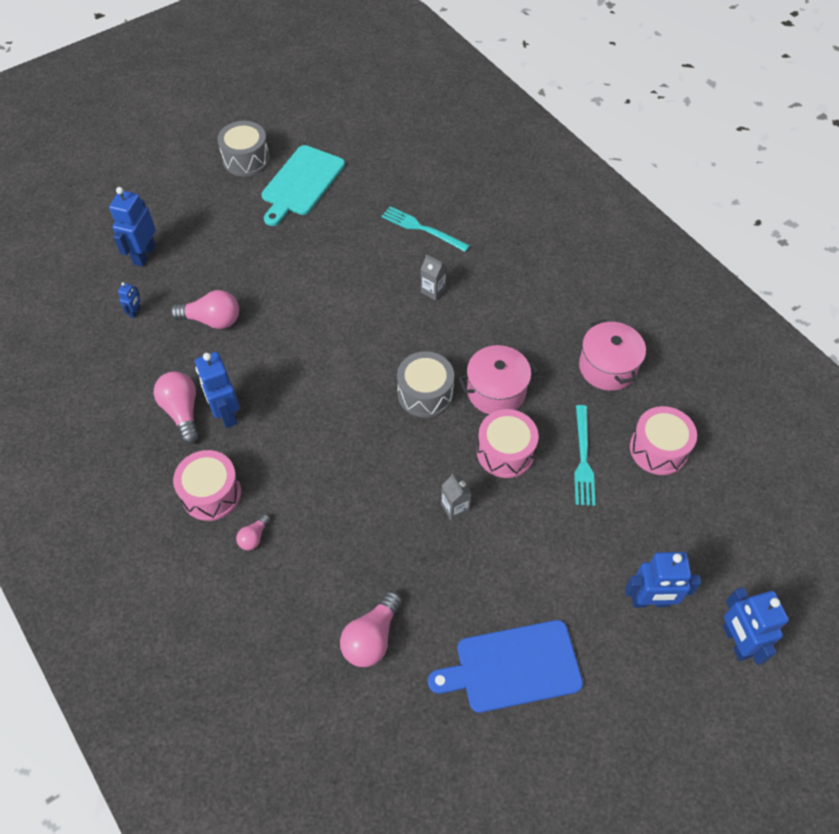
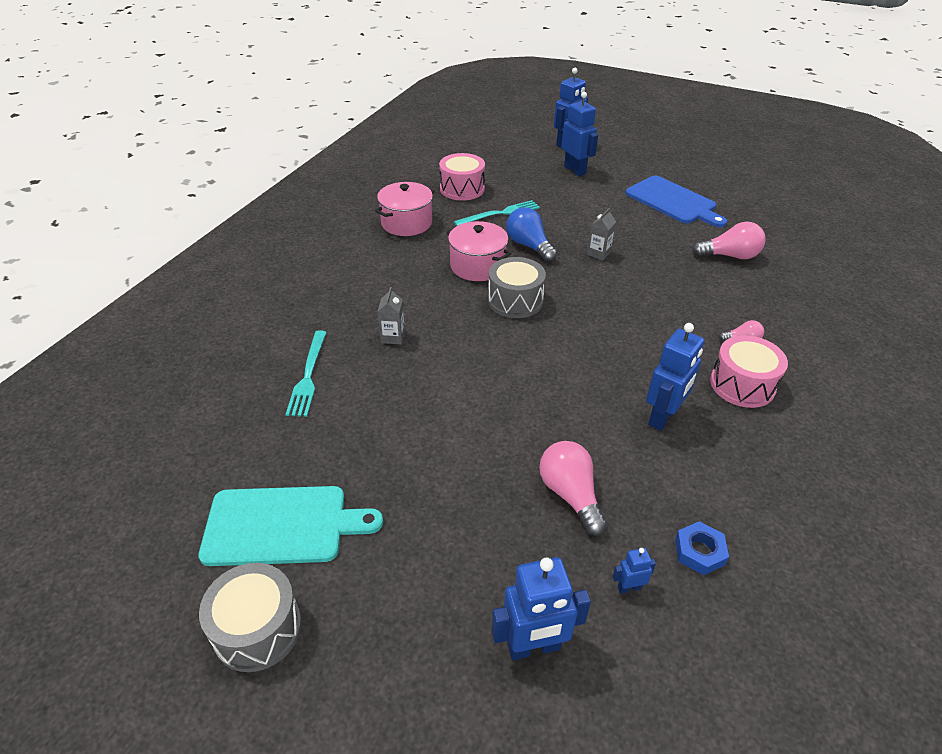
camera: 120 degrees left, 15 degrees down
(123, 360) = (699, 552): none -> blue nut
(182, 411) = (697, 453): pink light bulb -> none
(505, 452) = (529, 246): pink drum -> blue light bulb

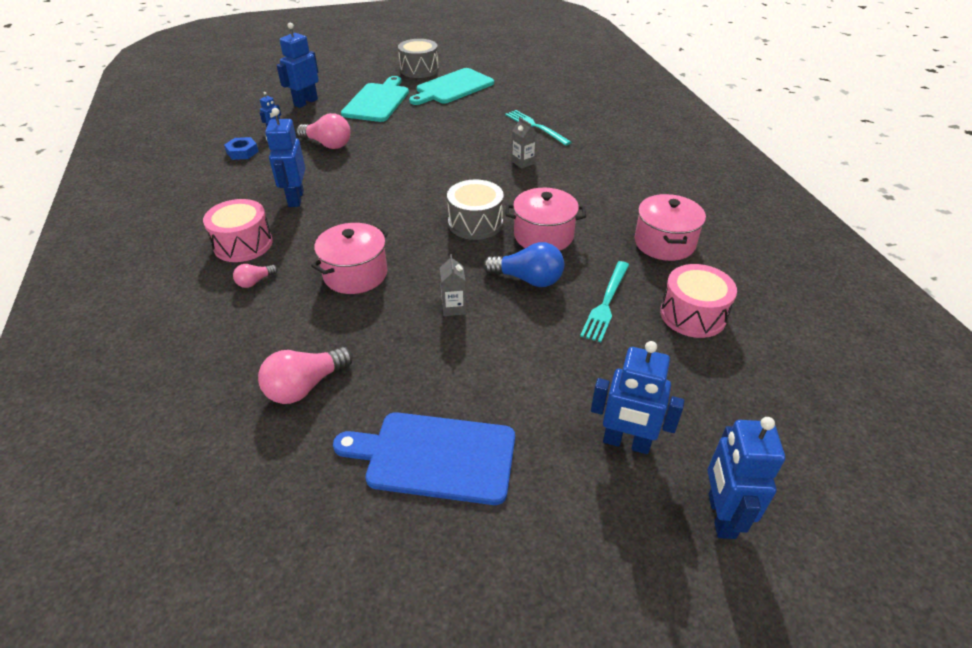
camera: 140 degrees right, 0 degrees up
(421, 564) = (377, 101): none -> turquoise cutting board
(652, 307) = (355, 274): none -> pink pot

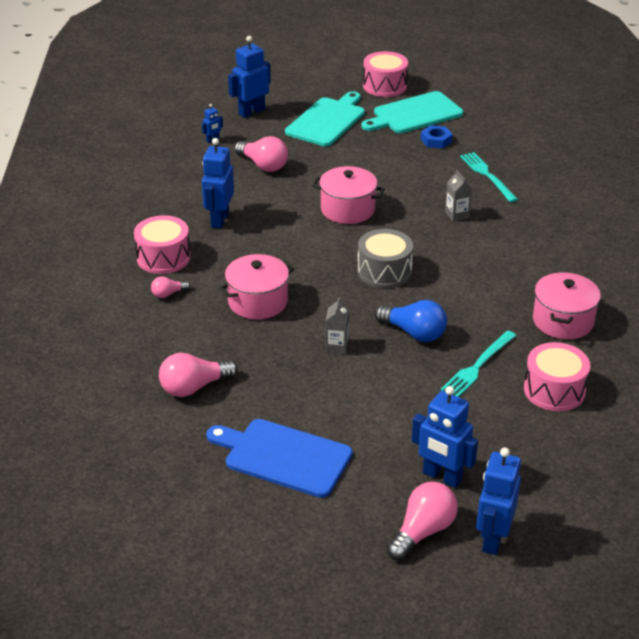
camera: 15 degrees right, 5 degrees down
(242, 152) = (177, 162): blue nut -> blue nut (436, 140)
(419, 70) = (385, 86): grey drum -> pink drum
(543, 236) = (446, 294): pink pot -> pink pot (347, 209)
(636, 525) = (423, 531): none -> pink light bulb

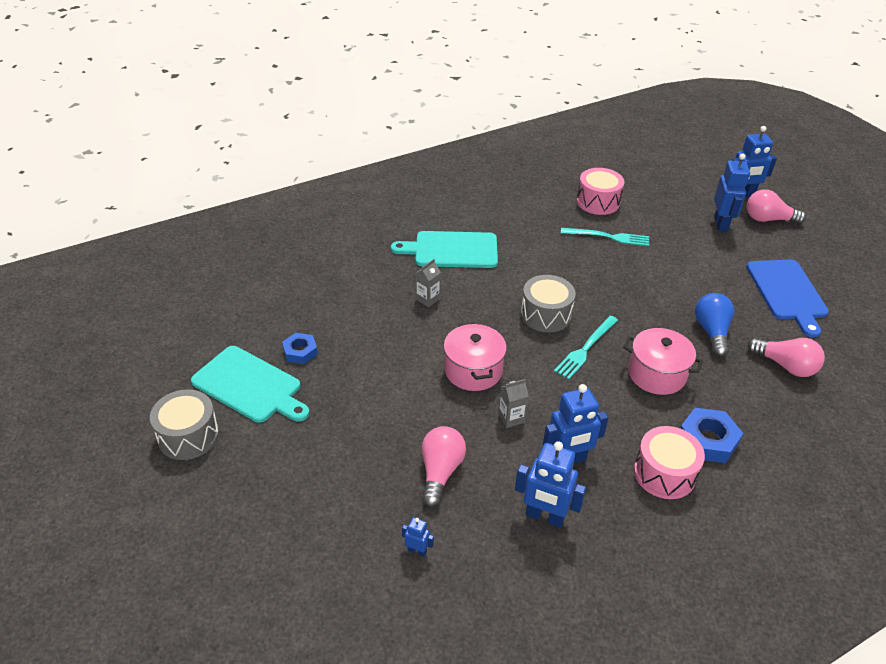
camera: 120 degrees left, 5 degrees up
(168, 294) = (708, 440): pink light bulb -> blue nut
(251, 112) = (323, 544): blue robot -> blue robot (544, 516)
(327, 121) = (305, 456): turquoise cutting board -> turquoise cutting board (452, 250)
(337, 346) = (659, 308): grey carton -> grey carton (511, 418)
(385, 86) = (188, 436): pink drum -> grey drum
(414, 333) = (604, 275): blue light bulb -> blue light bulb (711, 332)
(487, 175) = (347, 299): turquoise fork -> turquoise fork (585, 348)
(563, 321) = (523, 213): pink pot -> none

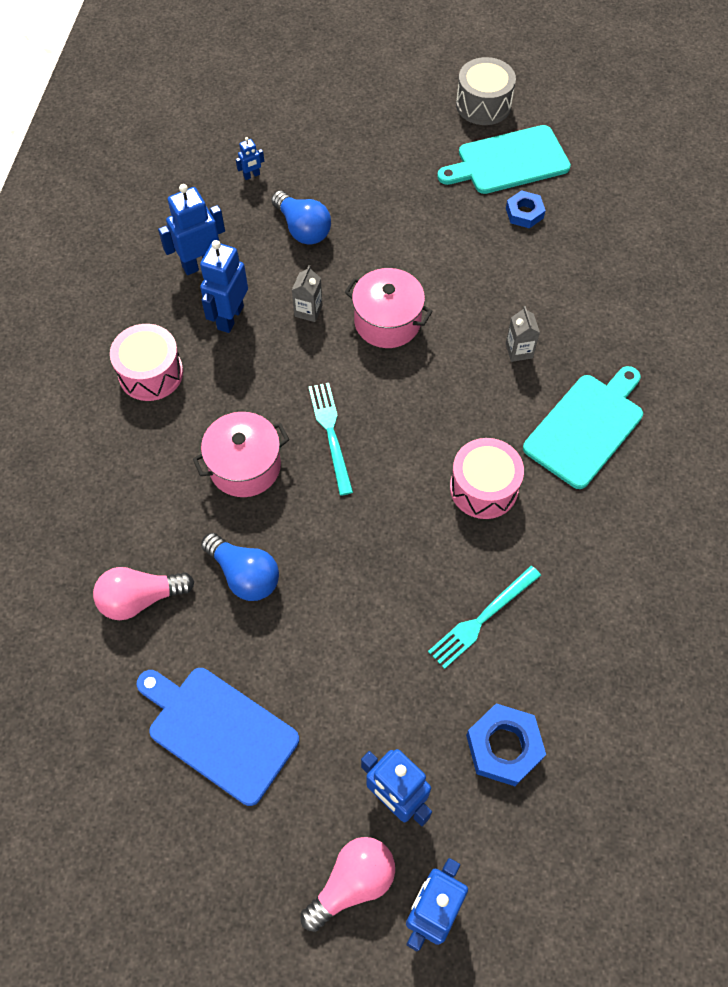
camera: 130 degrees right, 20 degrees up
(440, 471) = (303, 229): pink light bulb -> blue light bulb
(546, 314) = (407, 437): grey drum -> none
(598, 202) = (565, 676): pink drum -> pink drum (483, 488)
(708, 440) = (143, 436): blue nut -> blue nut (504, 747)

